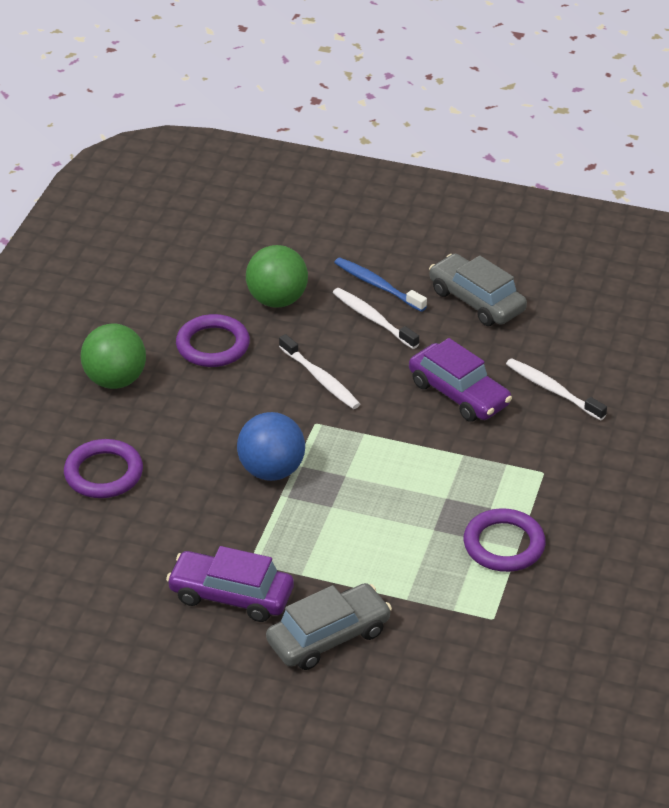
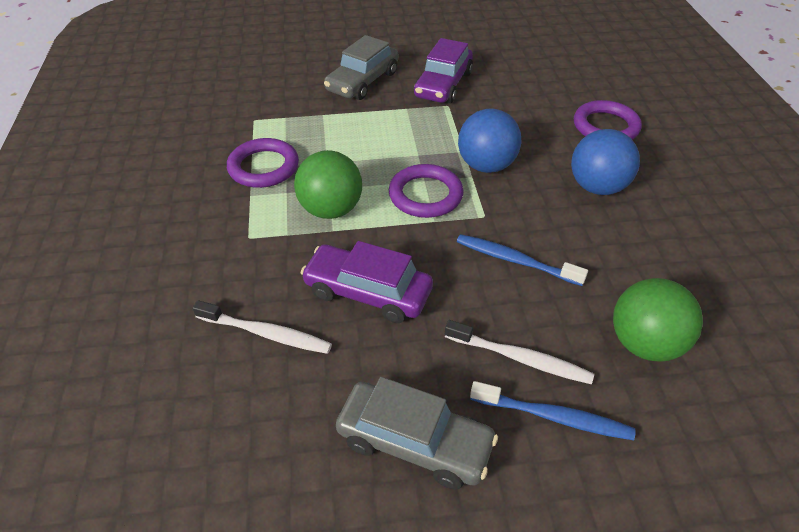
camera: 155 degrees right, 5 degrees up
(115, 380) = (687, 196): green ball -> green ball (331, 210)
(186, 414) = (597, 187): none -> blue ball
(213, 345) = (647, 260): purple ring -> purple ring (425, 195)
(231, 595) = (443, 85): purple car -> purple car turned 120 degrees clockwise
(320, 379) = (515, 261): white toothbrush -> blue toothbrush

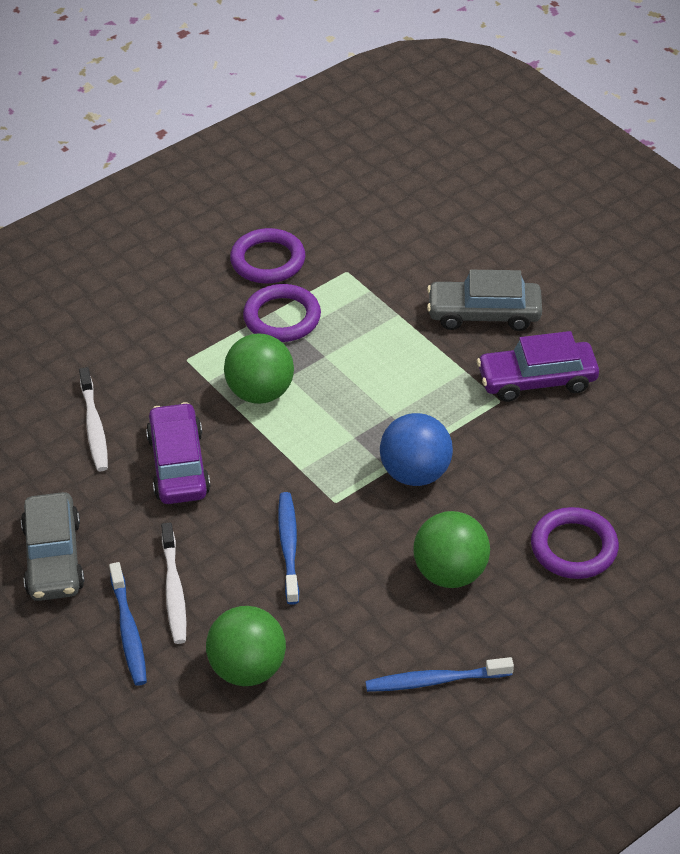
camera: 60 degrees right, 0 degrees up
(425, 195) = (332, 447): purple ring -> purple ring (268, 260)
(597, 187) = (450, 573): blue ball -> green ball
(704, 236) = (435, 681): none -> blue toothbrush

